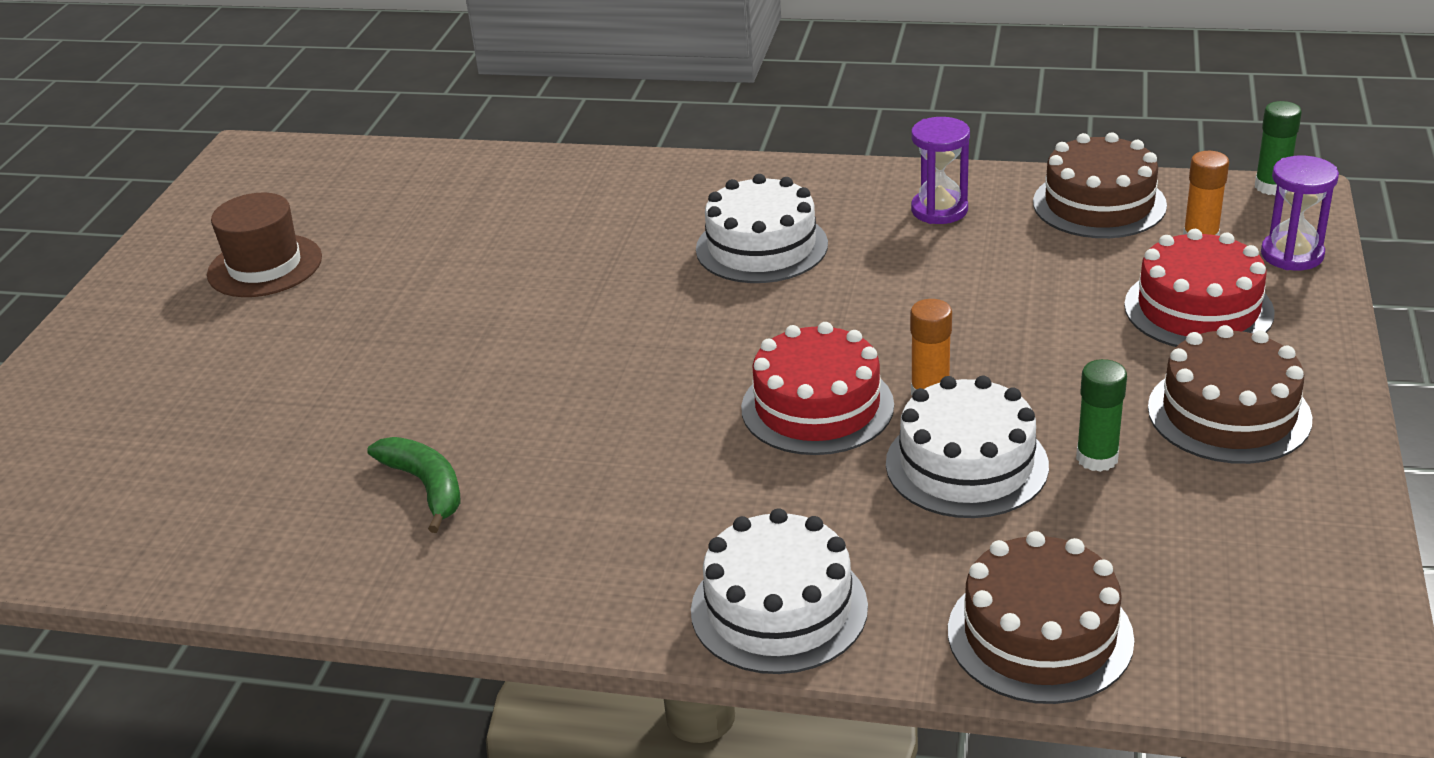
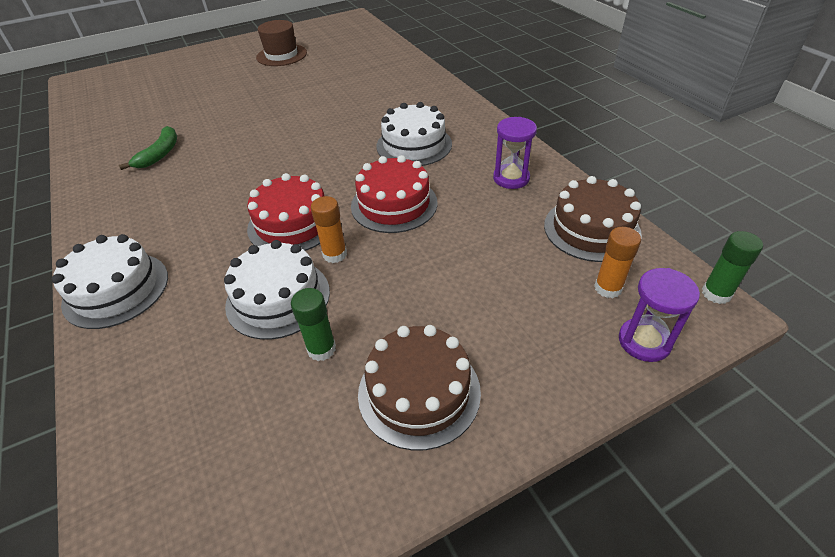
camera: 50 degrees right, 10 degrees up
(1039, 635) = (132, 402): brown cake -> none
(1198, 309) = (525, 323): red cake -> red cake (394, 204)

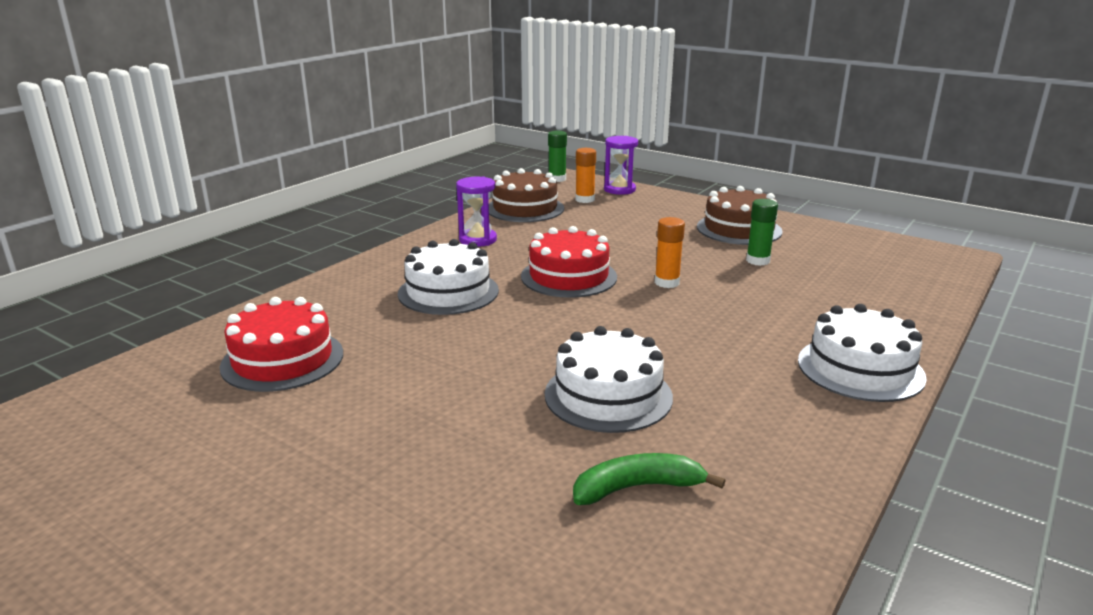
camera: 120 degrees left, 20 degrees down
(278, 298) = (743, 289): white cake -> white cake (608, 395)
(281, 55) = (116, 535): brown hat -> none
(292, 223) = (654, 314): red cake -> red cake (282, 360)

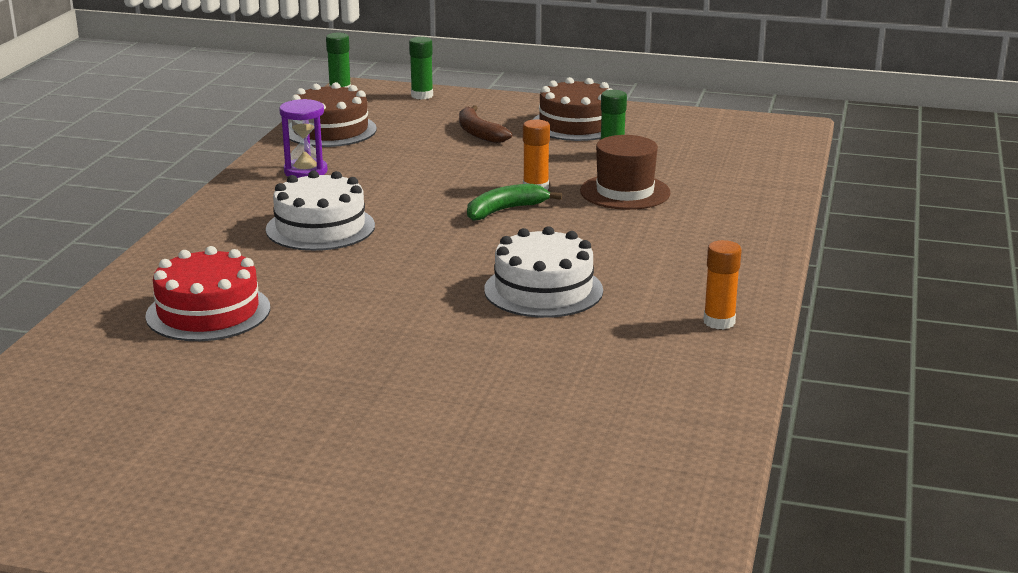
camera: 20 degrees left, 0 degrees up
(569, 276) = (434, 195): red cake -> none
(585, 199) = (391, 112): orange glue stick -> orange glue stick (719, 322)
(619, 189) = (422, 95): purple hourglass -> green glue stick
(637, 488) = (609, 348): green banana -> green banana (505, 210)
(646, 226) = (479, 133): none -> brown banana
(752, 299) = (625, 192): none -> brown hat
(860, 369) = (744, 236): white cake -> none

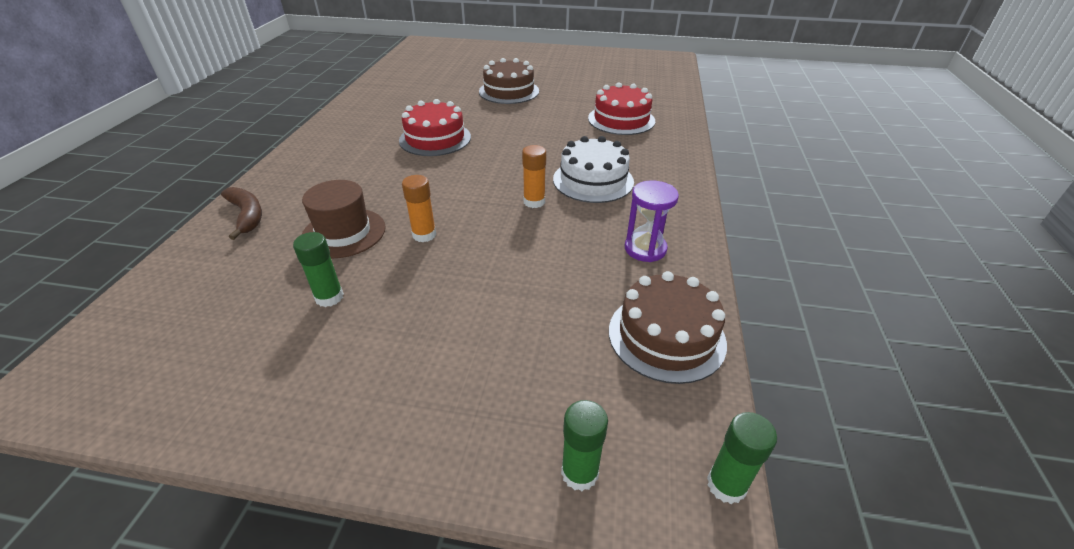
camera: 175 degrees right, 15 degrees up
(479, 133) = (479, 340): brown banana -> brown banana (247, 215)
(505, 210) = (454, 205): green banana -> none
(543, 290) = (435, 139): white cake -> red cake
(576, 124) = (346, 373): brown cake -> brown cake (509, 91)
(719, 322) = (341, 124): orange glue stick -> orange glue stick (534, 202)

